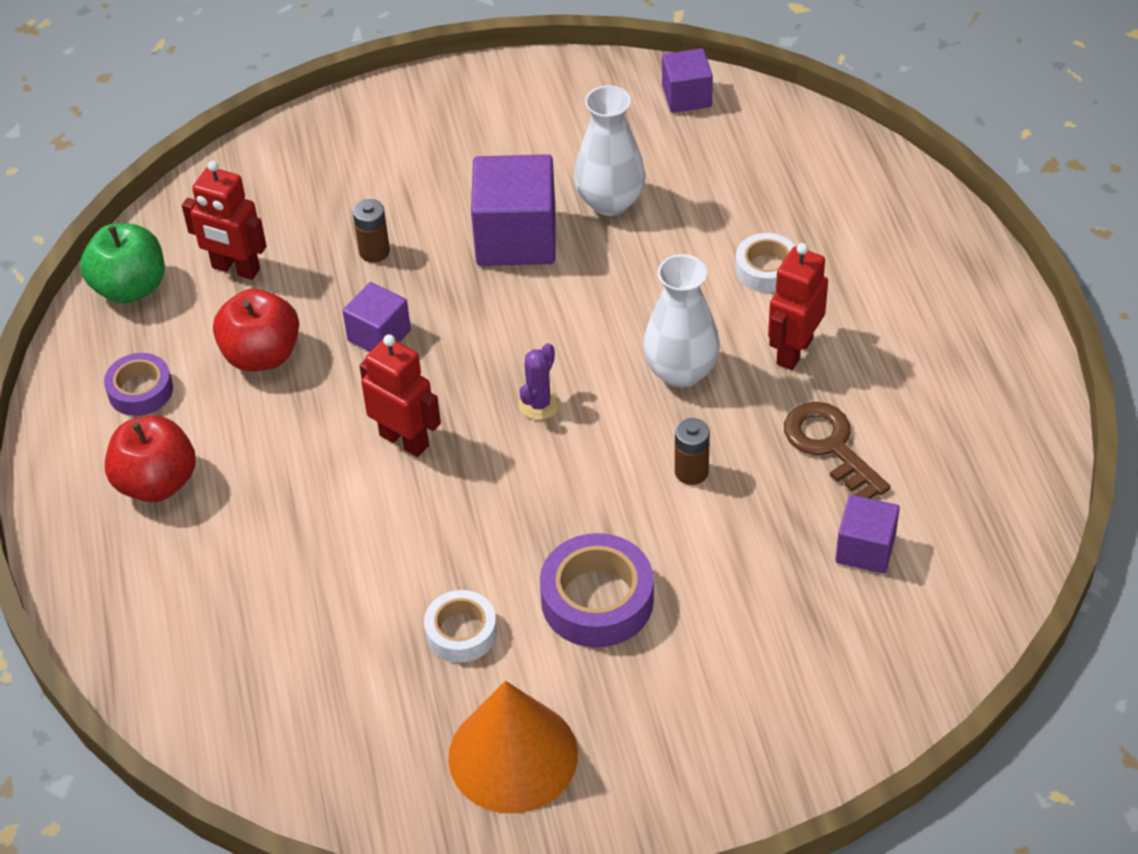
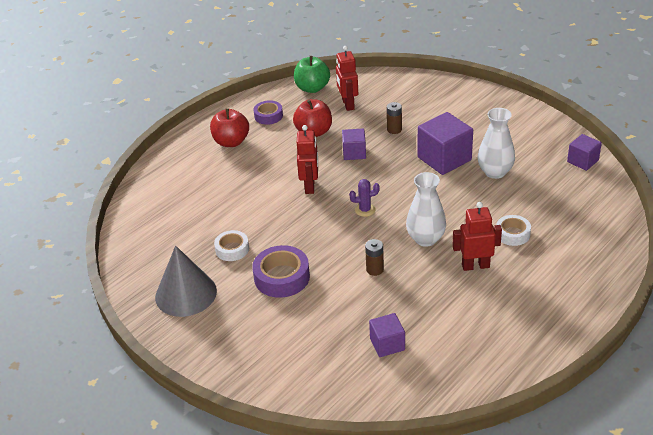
camera: 55 degrees right, 10 degrees down
(513, 755) = (186, 294): orange cone -> grey cone
(830, 446) = (433, 304): brown key -> none

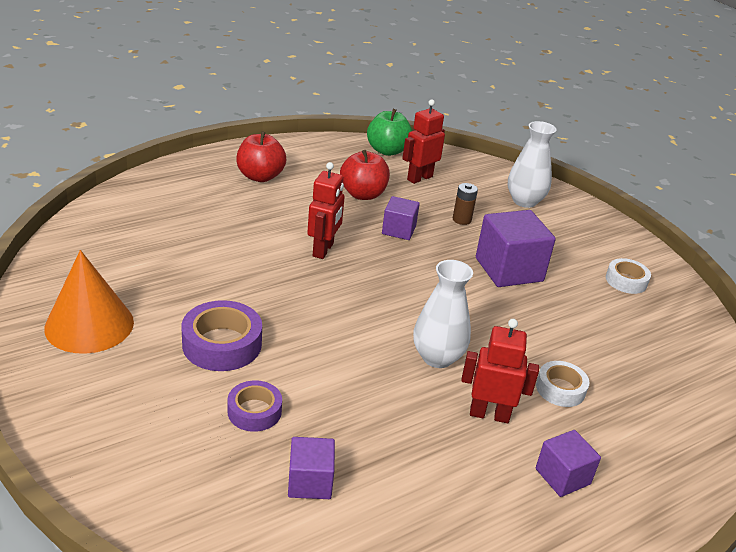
camera: 10 degrees right, 5 degrees down
(186, 294) = (89, 325): grey cone -> orange cone
(232, 249) = (182, 291): white tape -> white tape (626, 281)
(268, 116) = (320, 163): purple tape -> purple tape (254, 411)
(347, 104) = (419, 178): red robot -> red robot turned 45 degrees clockwise
(365, 210) = (376, 297): purple cactus -> none
(375, 269) = (348, 374): brown battery -> none
(495, 172) = (569, 304): white vase -> white vase (524, 201)
(582, 161) = (694, 327): purple cube -> purple cube (562, 476)

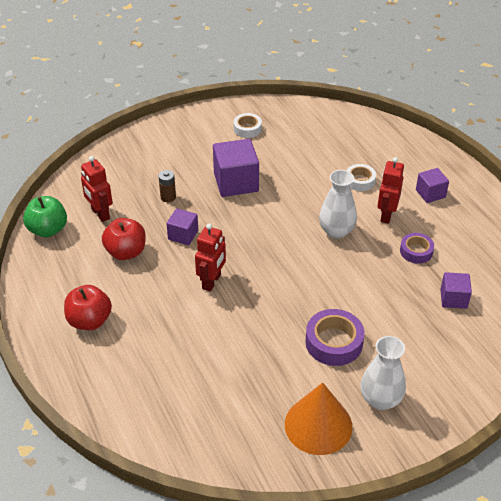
camera: 80 degrees left, 10 degrees up
(254, 411) = (399, 324): purple tape -> purple tape (416, 251)
(323, 250) = (212, 282): red robot -> red robot turned 90 degrees clockwise
(524, 201) = (141, 158): white vase -> white vase (380, 399)

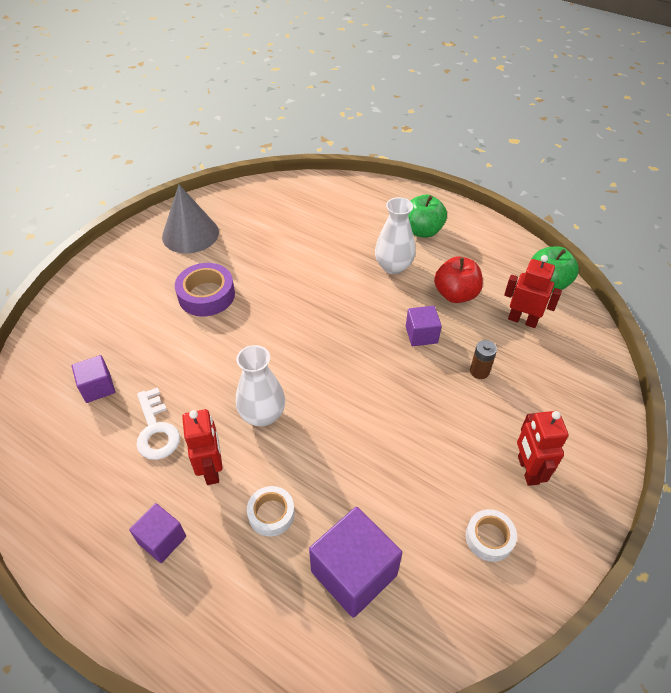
camera: 150 degrees right, 5 degrees up
(90, 321) = (422, 231): red apple -> green apple
(212, 282) = (353, 301): red robot -> red robot (527, 470)
(236, 182) = (425, 429): purple cube -> purple cube (354, 573)
(318, 425) = (190, 234): orange cone -> grey cone
(380, 399) = (146, 268): white vase -> white vase (393, 266)
(416, 251) = (156, 430): purple tape -> white key

